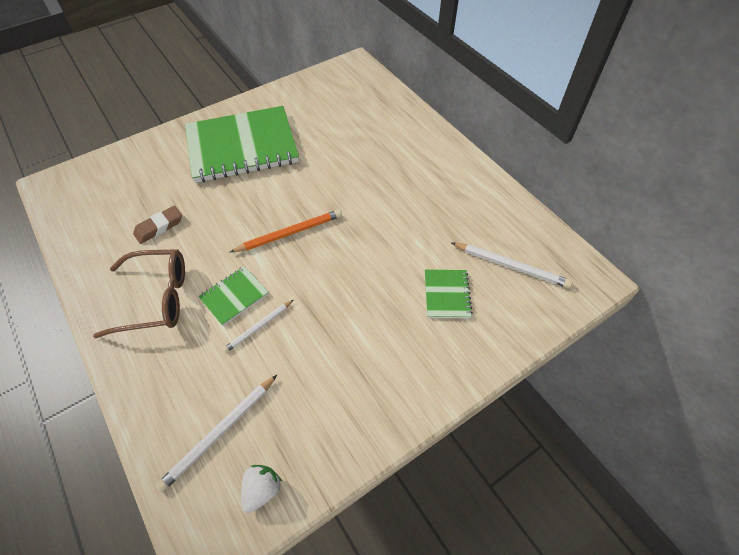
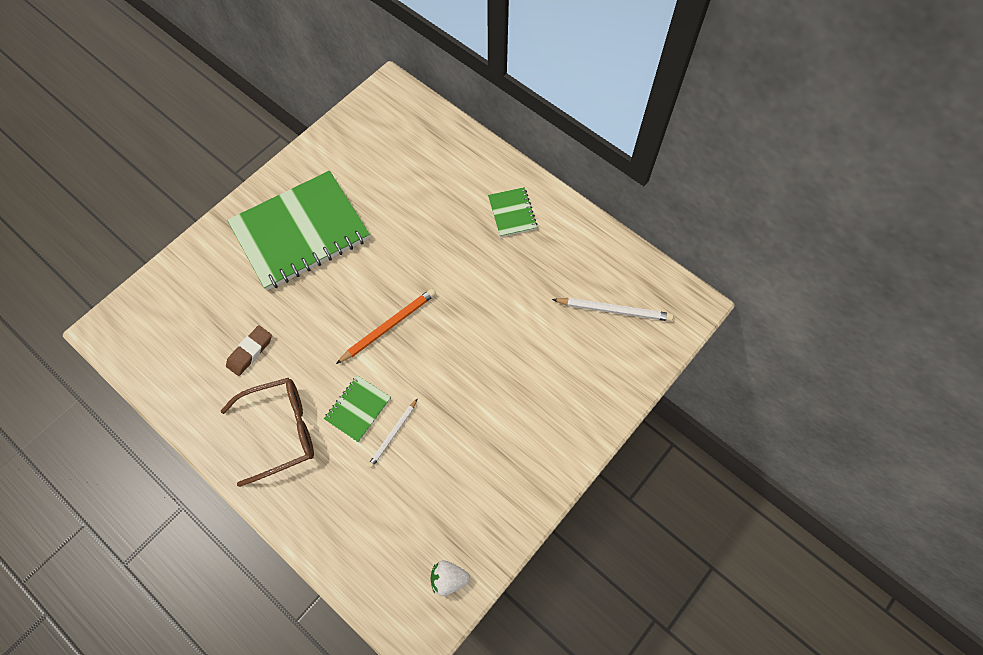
camera: 15 degrees left, 10 degrees up
(220, 433) = (394, 542): white pencil -> none
(262, 490) = (448, 579): white strawberry -> white strawberry turned 105 degrees counterclockwise
(447, 294) = (560, 356): green notebook -> green notebook (512, 213)

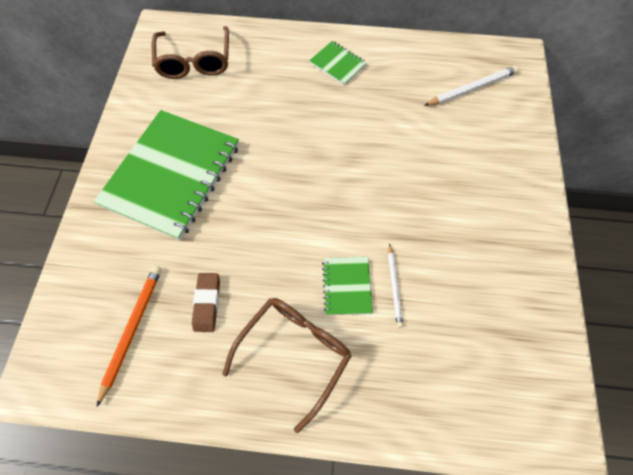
camera: 35 degrees left, 0 degrees up
(388, 326) = (314, 203): orange pencil -> orange pencil (132, 329)
(393, 139) = (195, 62): none -> brown glasses
(448, 579) = (544, 372): white strawberry -> none

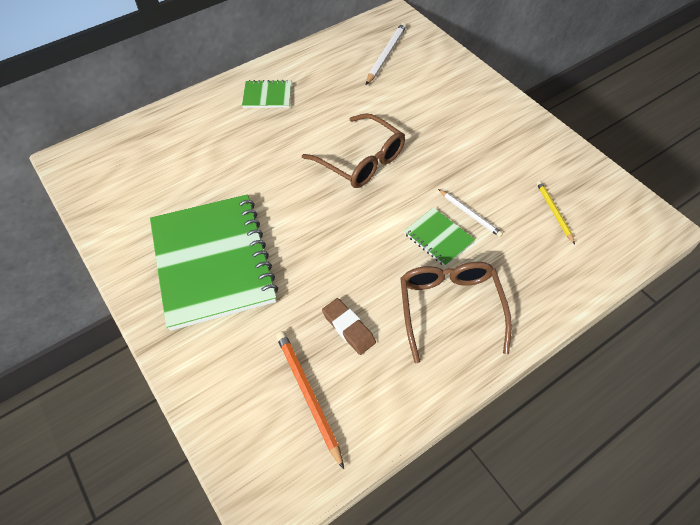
camera: 40 degrees left, 10 degrees down
(195, 62) = (135, 166): brown glasses -> brown glasses (361, 161)
(471, 344) = (554, 212): none -> yellow pencil

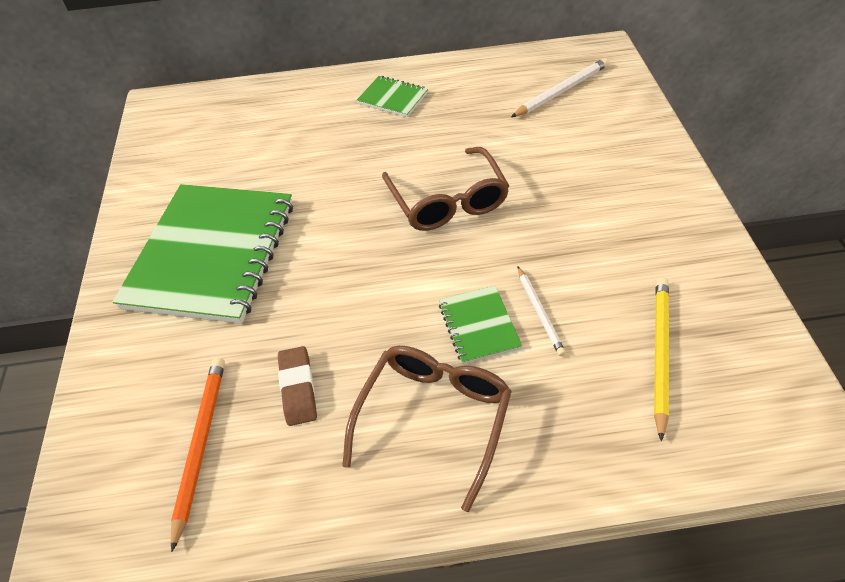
camera: 30 degrees right, 5 degrees down
(554, 212) = (659, 353): yellow pencil -> yellow pencil, size x1.56

